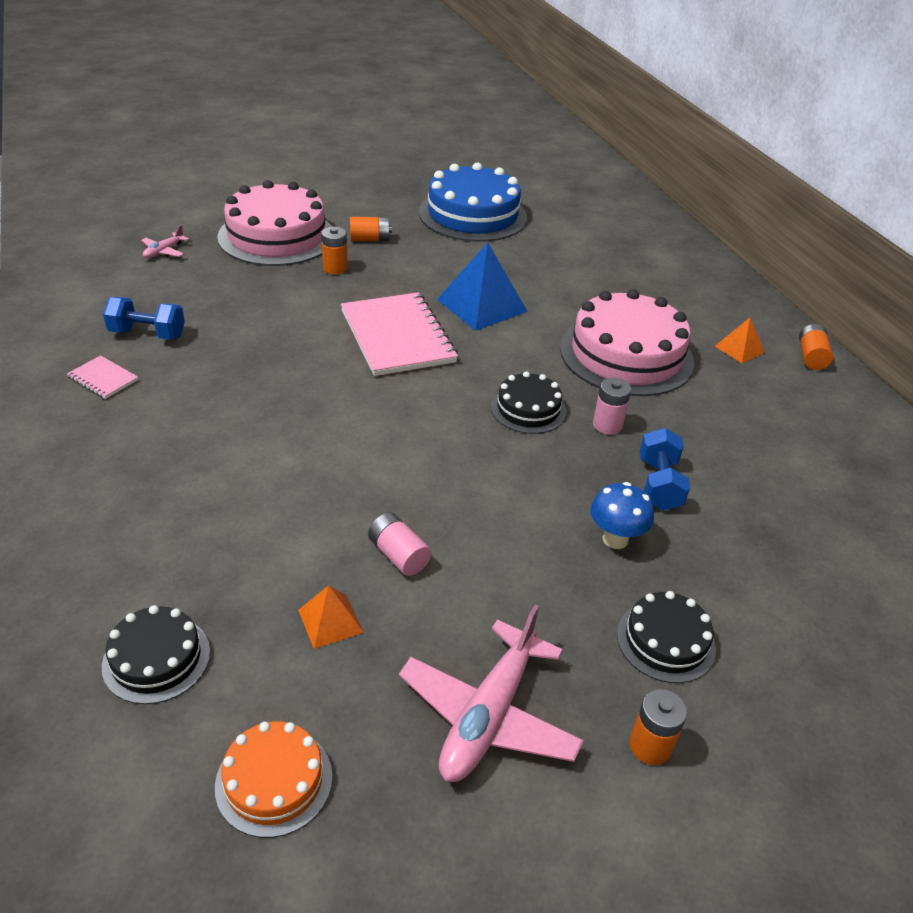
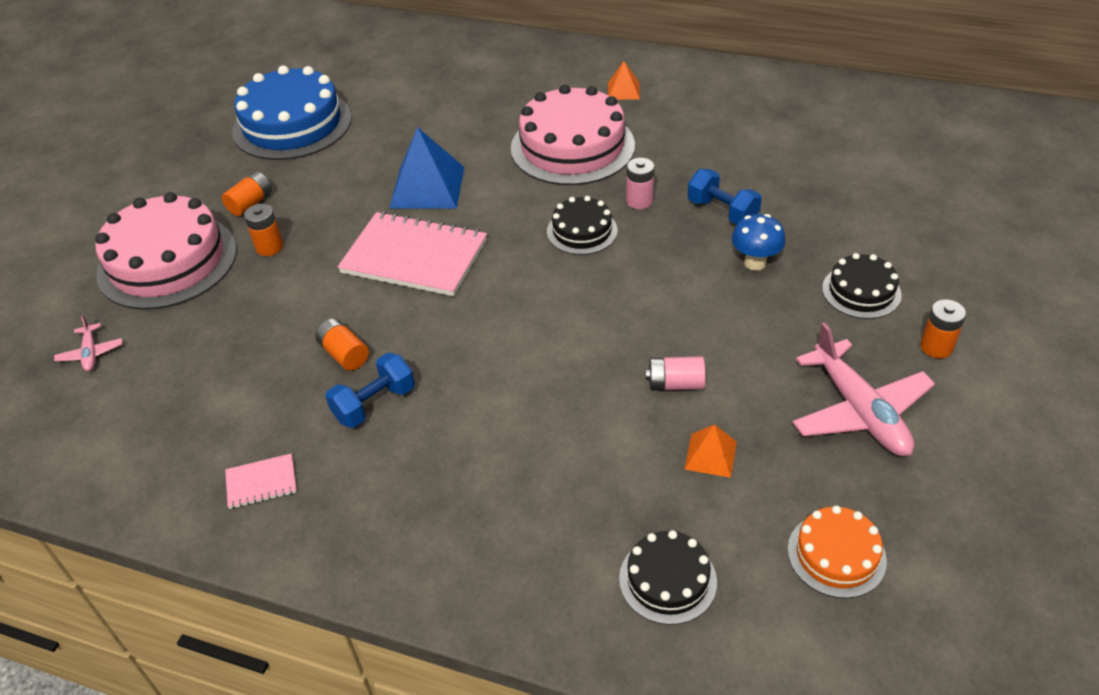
camera: 45 degrees left, 5 degrees up
(147, 334) = (224, 421): blue dumbbell -> blue dumbbell (374, 404)
(811, 357) = (665, 65): orange battery -> orange battery (344, 354)

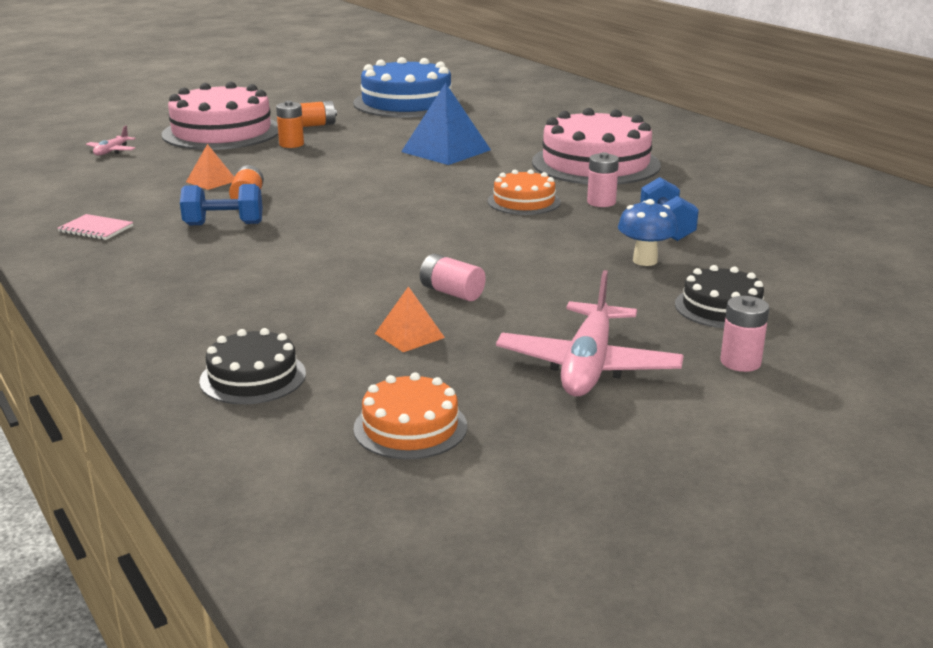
camera: 35 degrees right, 20 degrees down
(414, 257) = (376, 175): pink notebook -> none
(582, 231) = (524, 201): black cake -> orange cake
(623, 90) = (694, 150): orange pyramid -> orange pyramid (211, 181)
(936, 347) = (740, 362): orange battery -> pink battery

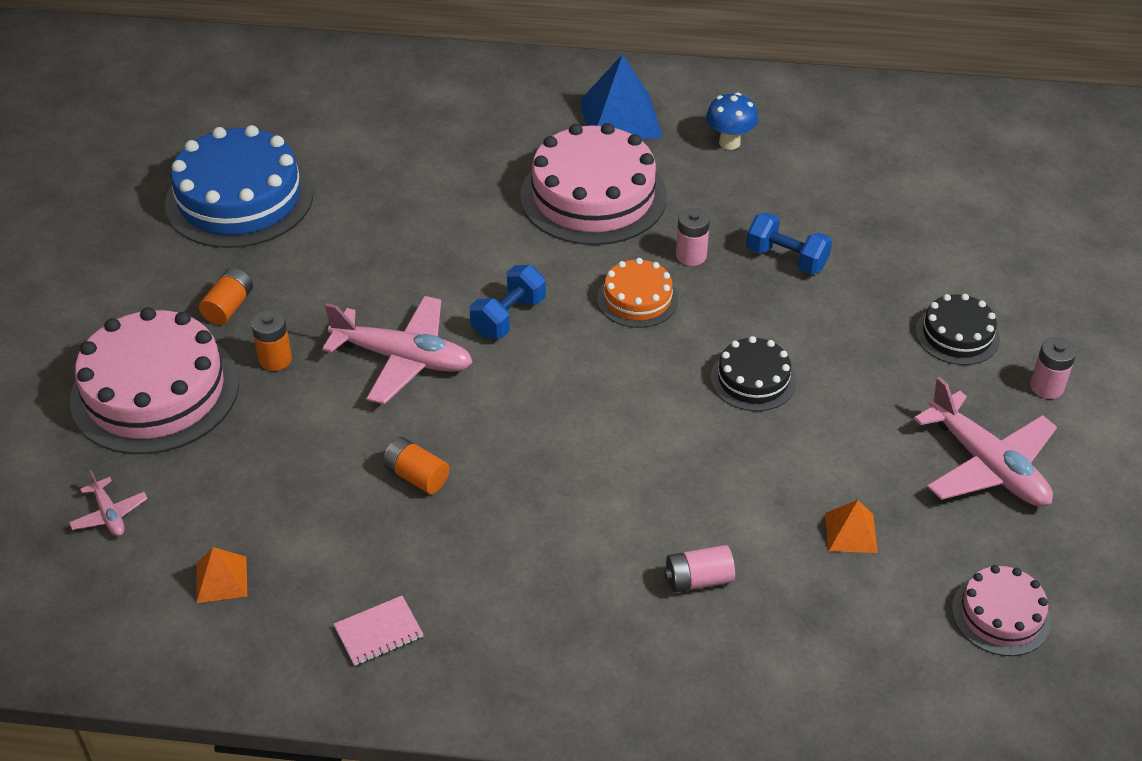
camera: 50 degrees left, 20 degrees up
(211, 181) = (326, 478): orange pyramid -> orange pyramid (221, 579)
(224, 224) = (473, 528): blue dumbbell -> blue dumbbell (508, 317)
(253, 377) = (844, 665): black cake -> black cake (753, 379)
(345, 167) = (403, 359): none -> pink plane
(410, 427) = (1001, 614): orange cake -> pink cake
(446, 151) = (439, 264): blue pyramid -> blue pyramid (620, 118)
(452, 292) = (792, 461): pink battery -> pink battery (698, 579)
(645, 261) = (838, 315): blue mushroom -> blue mushroom (729, 142)

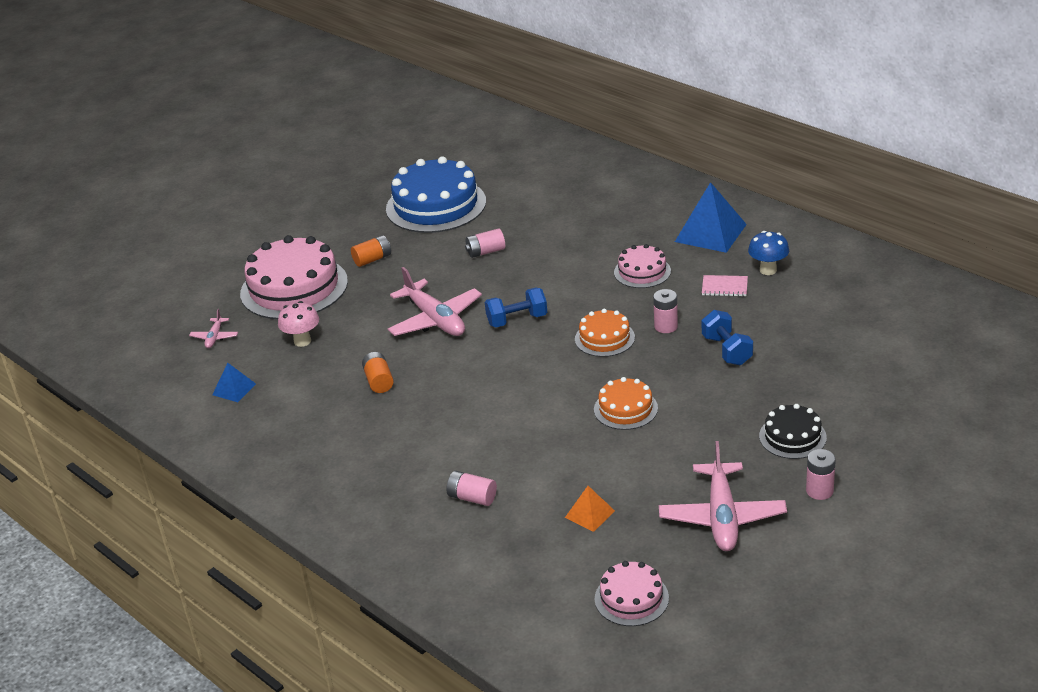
camera: 40 degrees right, 10 degrees down
(221, 579) = (234, 389): orange pyramid -> blue pyramid
(249, 465) = (302, 341): none -> pink mushroom
(275, 359) = (369, 294): orange battery -> none
(374, 240) = (486, 252): none -> pink battery
(378, 632) = (280, 447): pink notebook -> pink notebook (724, 287)
(593, 196) = (642, 272): pink cake -> pink cake, size x0.52
(753, 379) = (625, 409): black cake -> orange cake

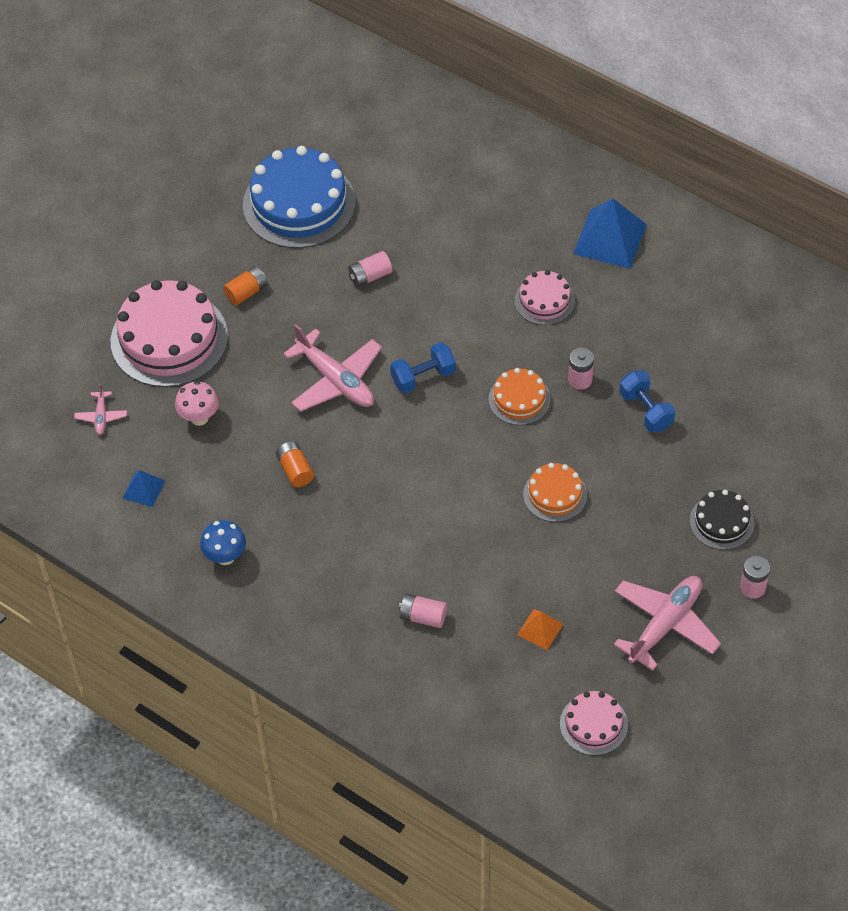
camera: 10 degrees left, 20 degrees up
(722, 517) = (665, 624): pink plane -> pink plane turned 135 degrees counterclockwise
(724, 287) = (634, 320): pink notebook -> none
(768, 270) = (676, 293): blue mushroom -> blue mushroom (225, 557)

